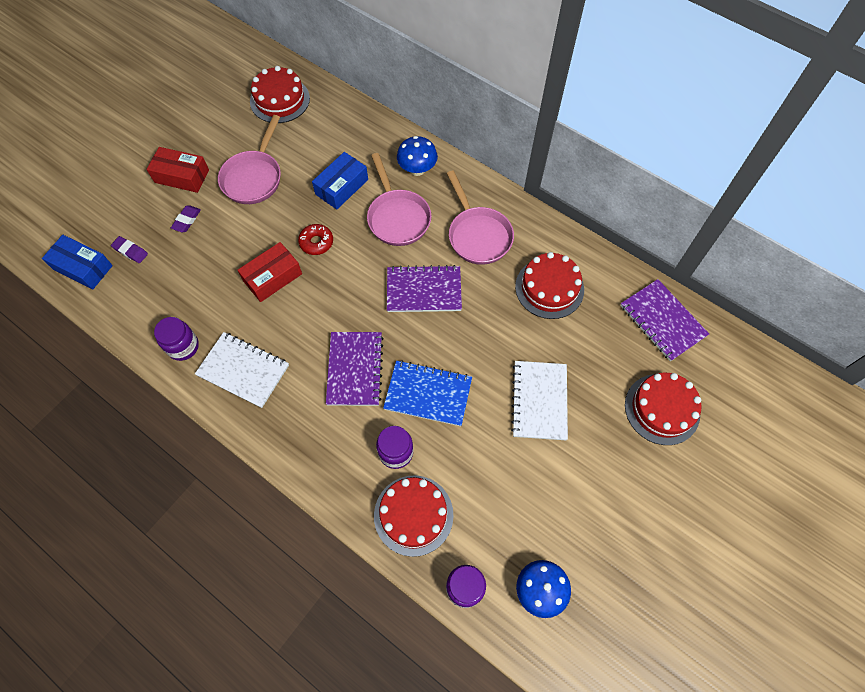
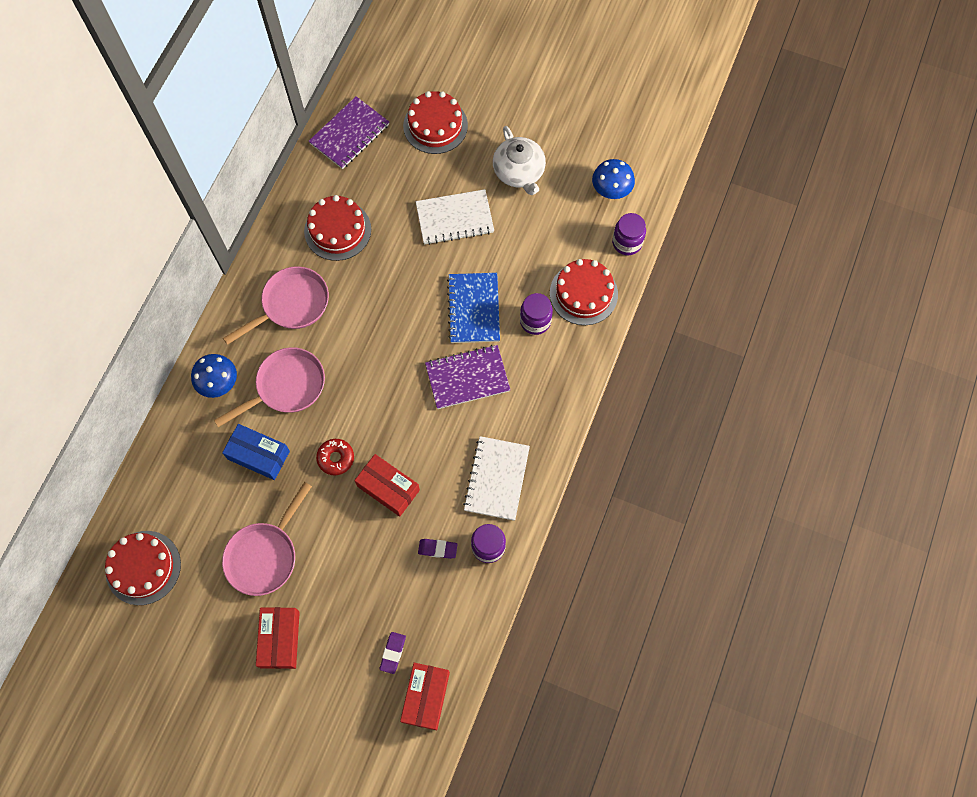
camera: 105 degrees left, 5 degrees up
(83, 267) = (426, 697): blue box -> red box
(187, 220) = (339, 607): purple eraser -> purple eraser (437, 549)
(254, 177) = (265, 555): pink pan -> pink pan turned 120 degrees clockwise
(424, 290) = (367, 339): purple notebook -> none
(585, 486) = (519, 172): none -> white teapot

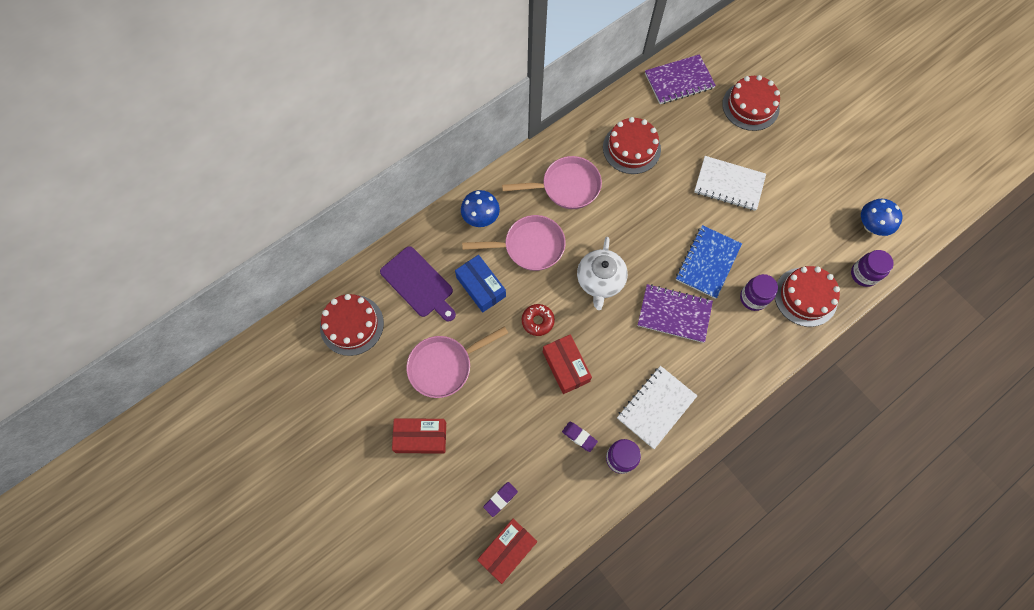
camera: 30 degrees right, 0 degrees up
(191, 487) = (419, 284): none -> purple cutting board
(280, 639) = (421, 437): red box -> red box turned 60 degrees clockwise
(519, 172) = (800, 174): white teapot -> white teapot (600, 280)

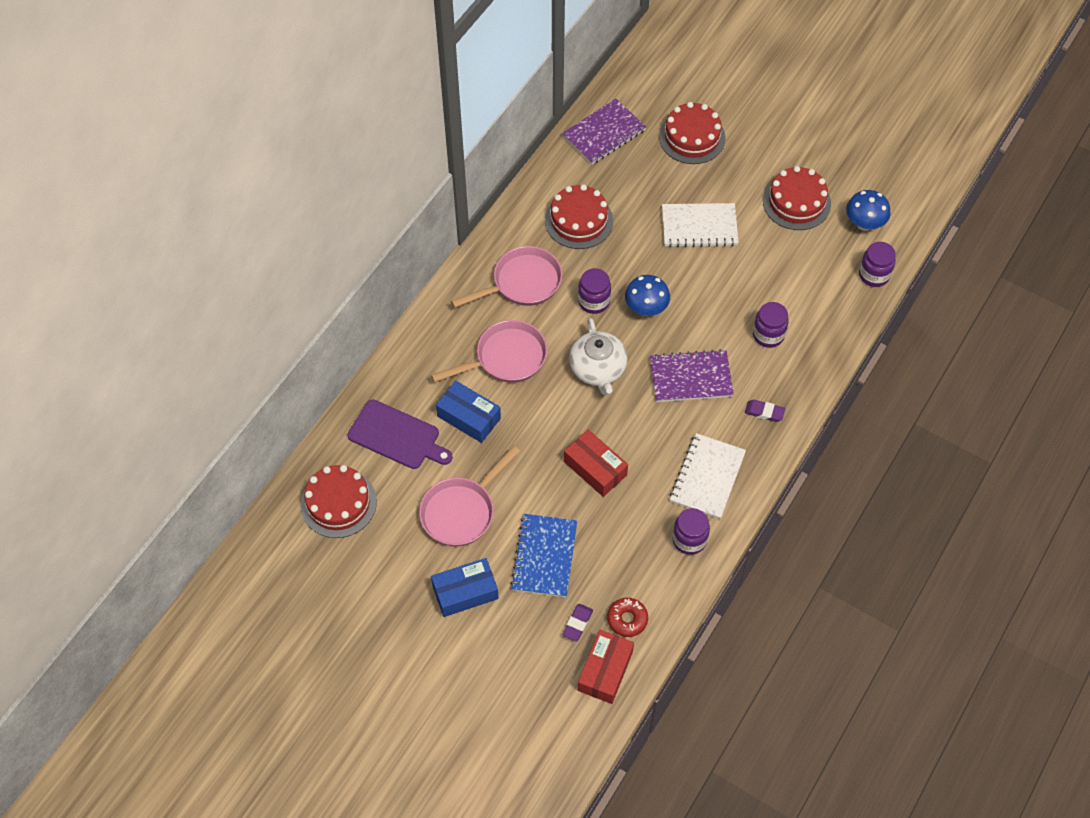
camera: 20 degrees left, 10 degrees down
(421, 437) = (465, 592): red box -> blue box
(481, 218) = (439, 345): blue mushroom -> blue mushroom (646, 308)
(537, 321) = (546, 432): red donut -> red donut (627, 619)
(579, 437) = (637, 533): purple eraser -> purple eraser (764, 412)
(618, 221) = (594, 301): none -> purple jar
(708, 262) = (707, 314): blue notebook -> blue notebook (544, 556)
(805, 297) = (822, 316): red cake -> red cake (796, 202)

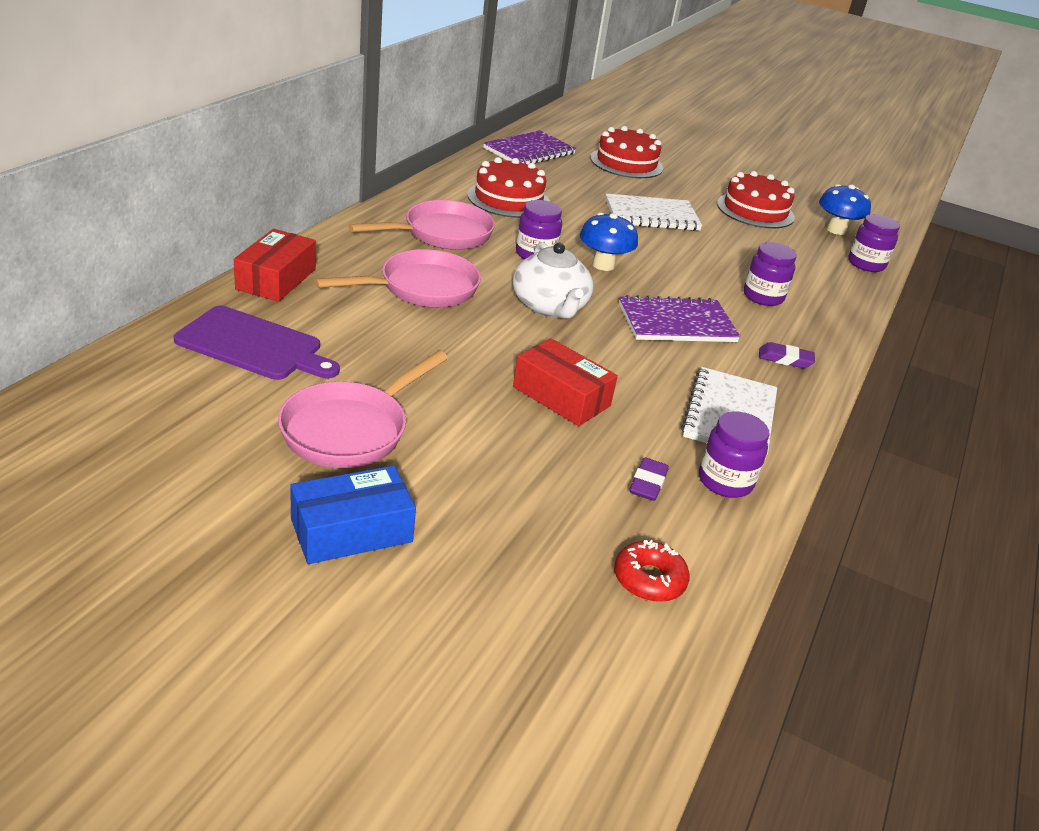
camera: 10 degrees left, 25 degrees down
(338, 503) = (139, 409): red cake -> none
(469, 417) = (367, 335): blue box -> none
(544, 556) = (492, 490): blue notebook -> none
(577, 623) = (561, 583): purple eraser -> purple eraser (648, 483)
(605, 671) = (624, 657): red box -> red box (276, 279)

